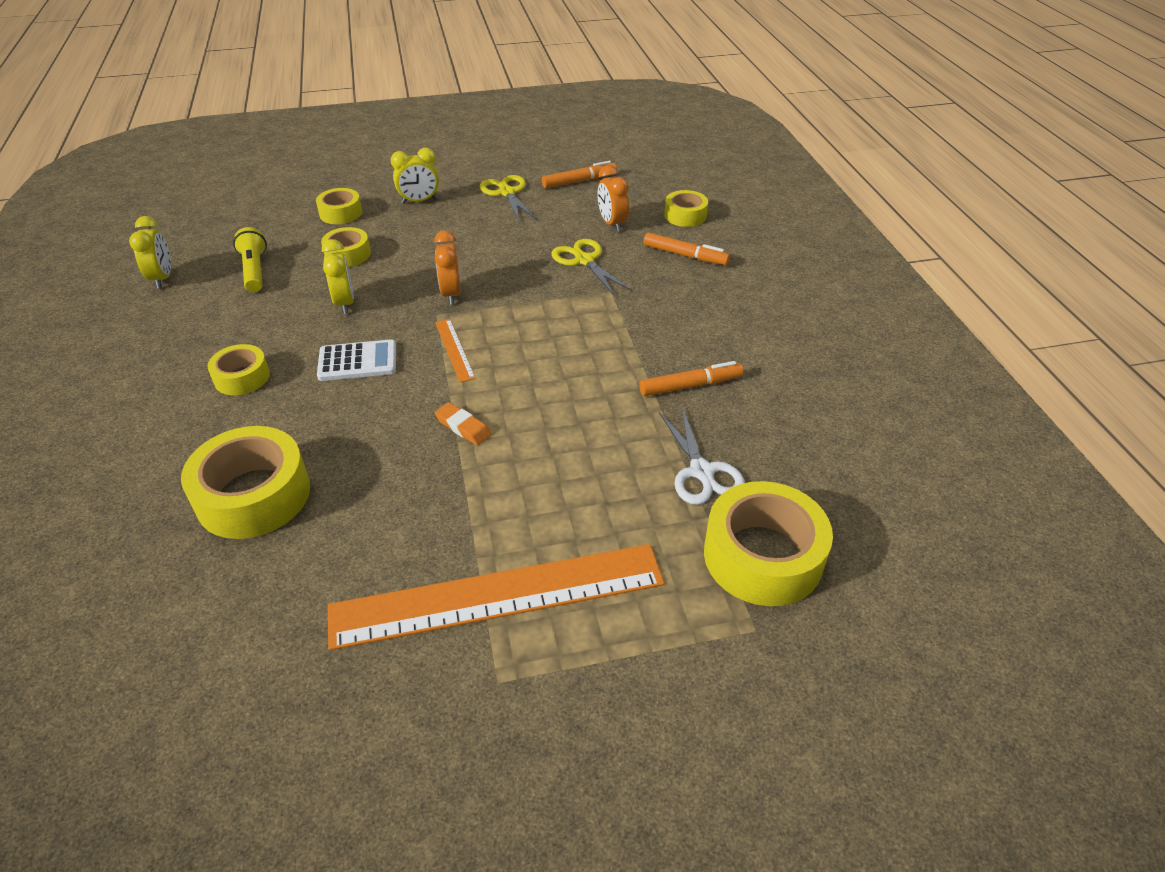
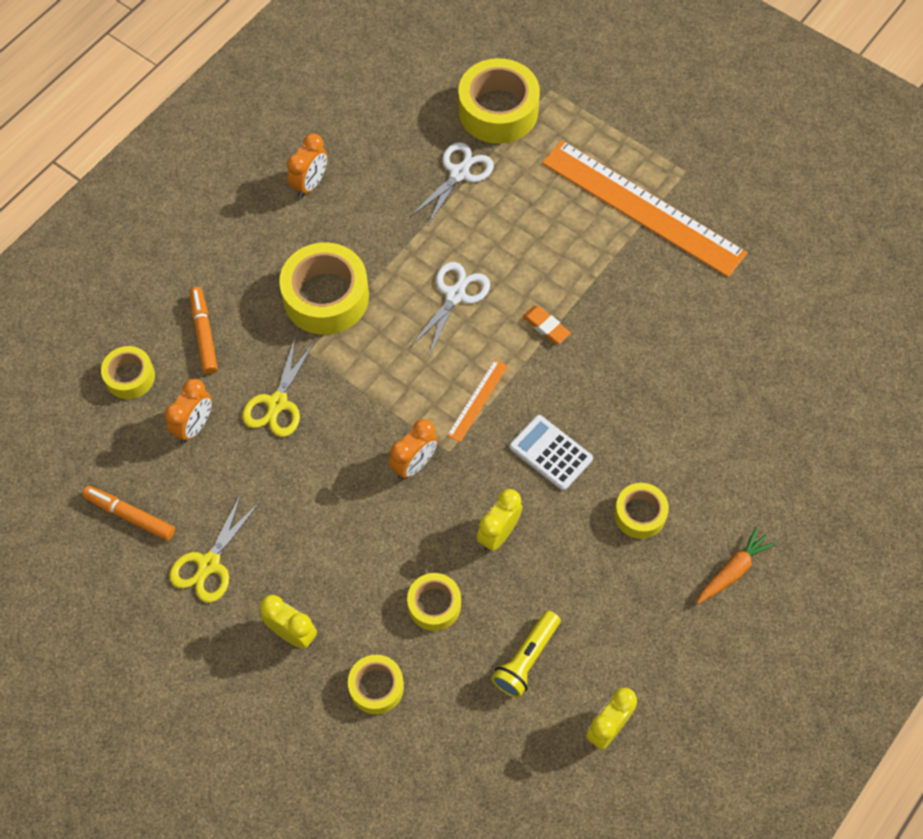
camera: 130 degrees left, 20 degrees up
(124, 398) = (733, 570): none -> orange carrot
(253, 495) = (711, 390): yellow tape -> yellow tape (326, 297)
(463, 427) = (546, 327): orange eraser -> orange eraser turned 45 degrees counterclockwise
(565, 391) = (455, 295): none -> white scissors
(690, 385) = (381, 227): orange marker -> none
(786, 368) = (310, 184): none -> orange clock

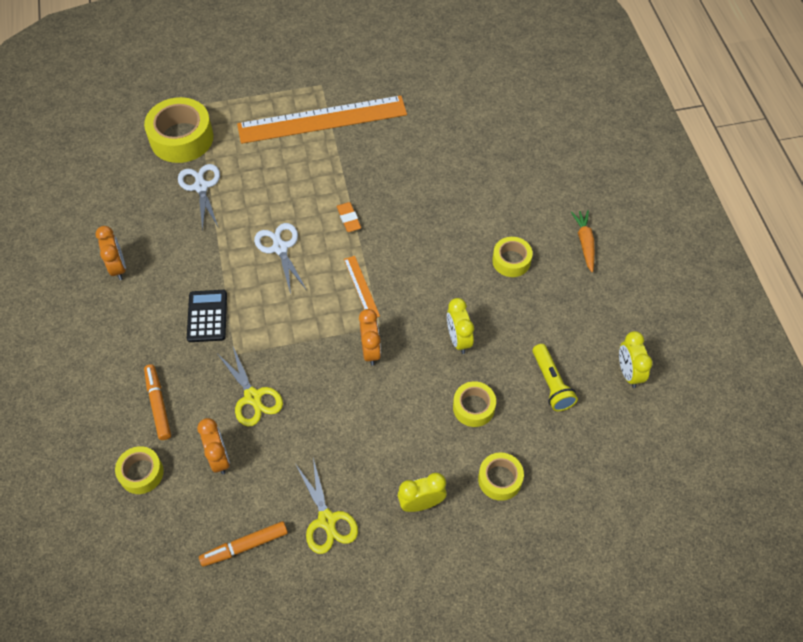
camera: 50 degrees left, 5 degrees down
(204, 334) = (158, 405): orange marker -> orange marker turned 45 degrees clockwise
(326, 297) = (207, 316): yellow tape -> black calculator
(546, 327) = (349, 219): orange eraser -> orange eraser turned 75 degrees clockwise
(550, 453) = (432, 275): white calculator -> none

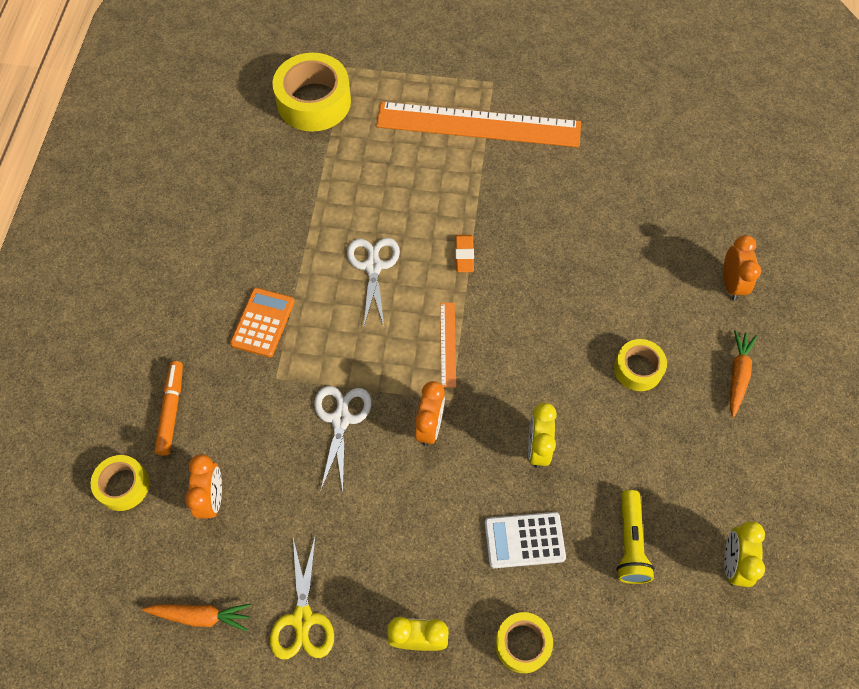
camera: 20 degrees right, 5 degrees up
(118, 267) = (189, 234): orange clock -> orange clock (731, 284)
(201, 187) = (313, 166): white scissors -> white scissors (341, 419)
(207, 316) = (263, 322): black calculator -> orange calculator
(245, 546) = (201, 616): orange marker -> orange carrot
(253, 397) = (276, 437): yellow scissors -> none
(473, 407) = (524, 540): yellow tape -> white calculator

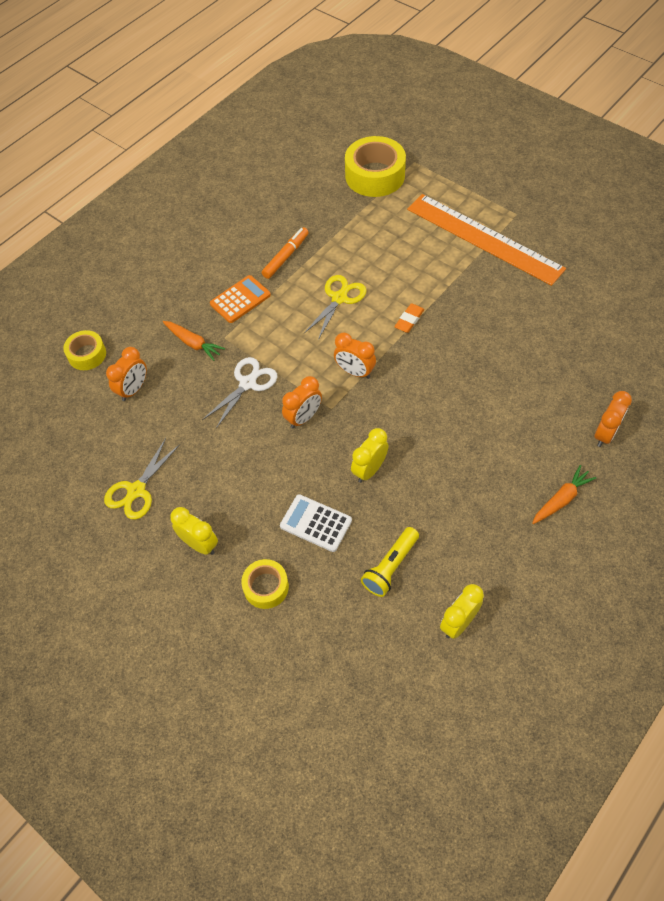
camera: 35 degrees right, 5 degrees down
(171, 411) = (146, 325): orange marker -> orange marker (285, 257)
(201, 616) = (78, 454): orange carrot -> orange carrot (193, 343)
(373, 266) = (339, 298): white scissors -> yellow scissors
(448, 344) = (355, 372): orange ruler -> orange clock
(638, 369) = (484, 456): yellow tape -> none

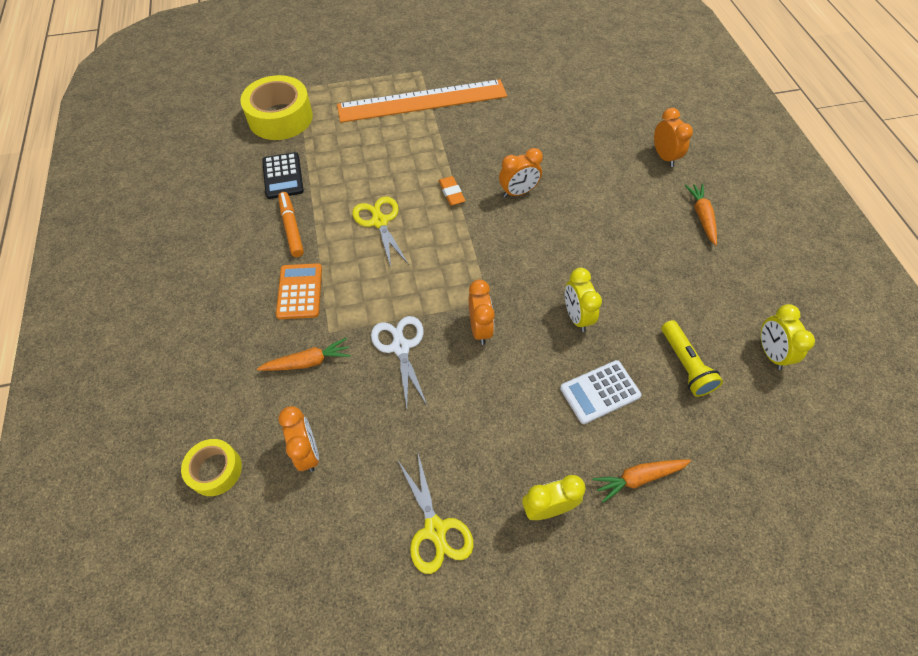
camera: 55 degrees left, 0 degrees up
(266, 587) = (638, 478): yellow tape -> orange carrot
(324, 218) = (283, 176): none -> black calculator
(355, 372) = (467, 261): orange clock -> orange clock (518, 192)

